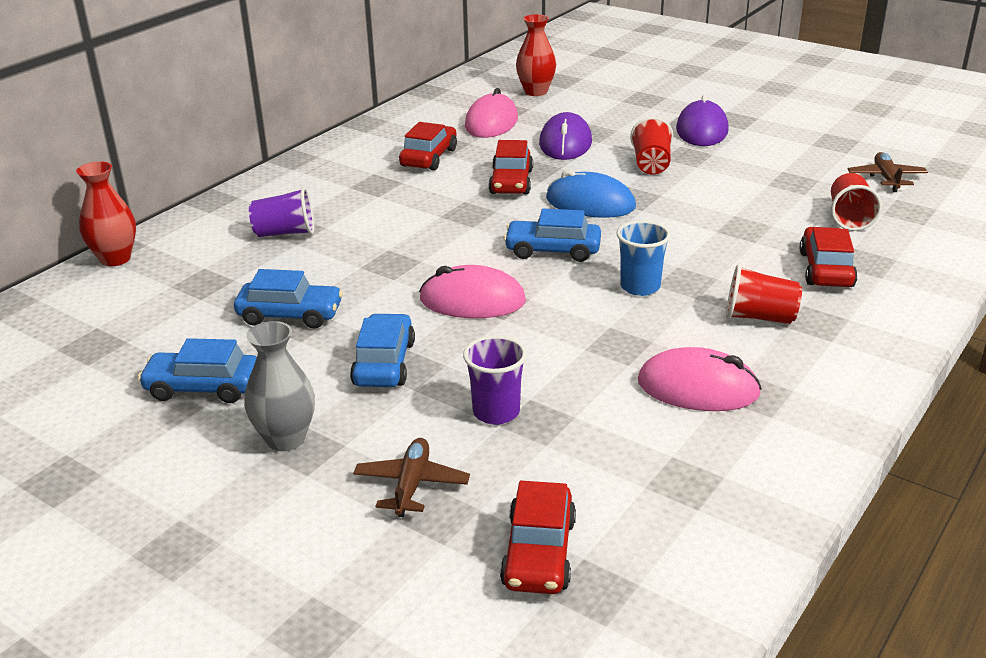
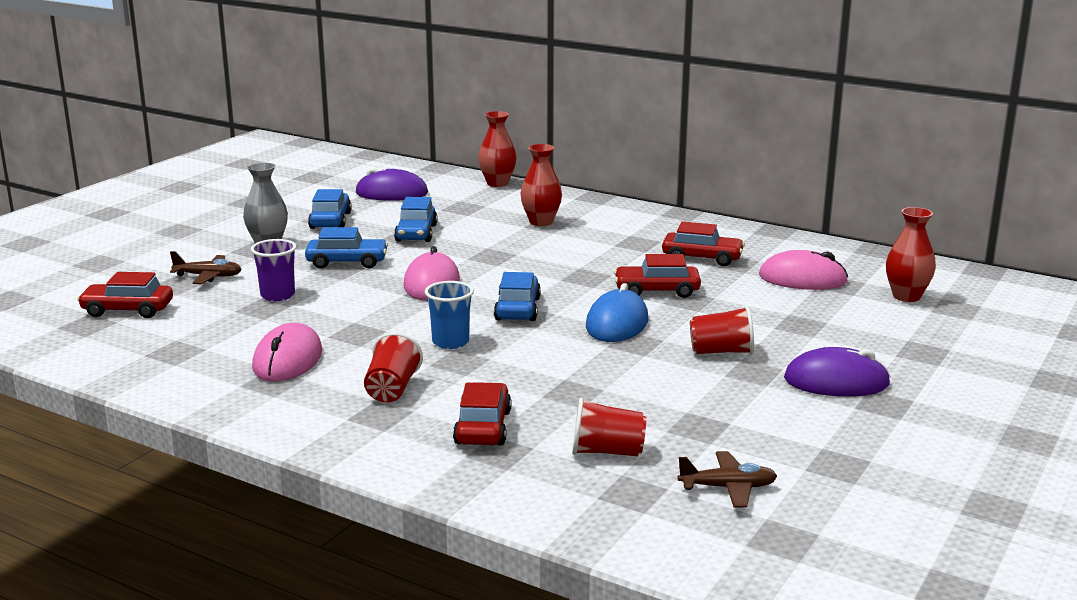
camera: 85 degrees right, 10 degrees down
(285, 233) = (541, 222): purple cup -> red vase
(565, 143) = (762, 312): purple mouse -> purple mouse (391, 193)
(826, 269) = (483, 427): red car -> red car turned 90 degrees counterclockwise

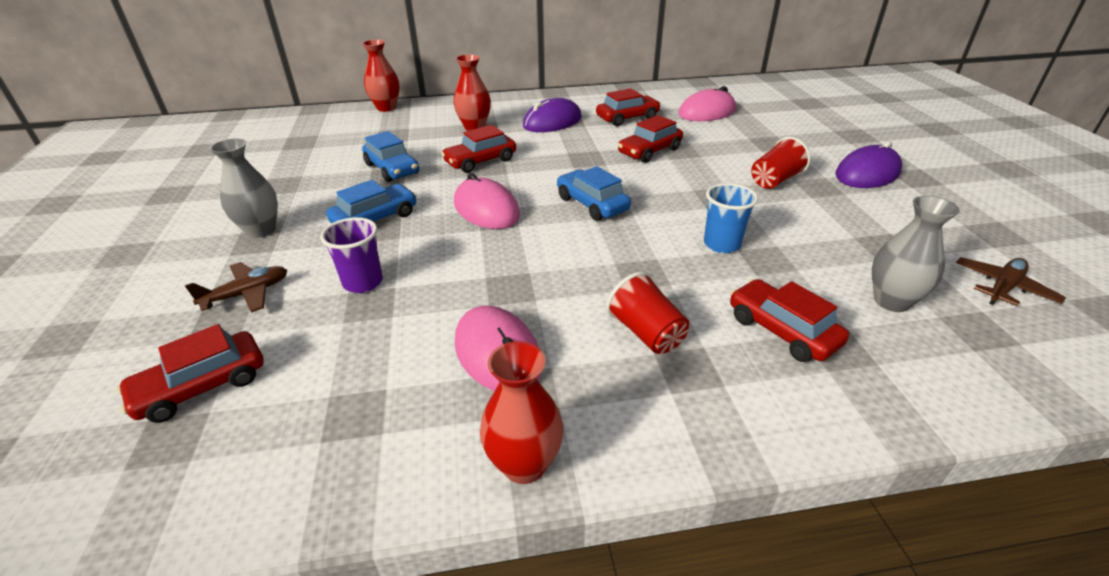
camera: 40 degrees left, 15 degrees up
(330, 220) = (290, 184): blue car -> none
(391, 193) = (308, 141): purple mouse -> purple mouse (552, 122)
(450, 342) = (601, 258): blue cup -> blue cup (721, 244)
(493, 250) = (480, 161): none -> red car
(606, 452) = (891, 301): red cup -> grey vase
(617, 323) = (676, 186): blue mouse -> none
(906, 296) = (775, 104): red vase -> red vase (524, 464)

